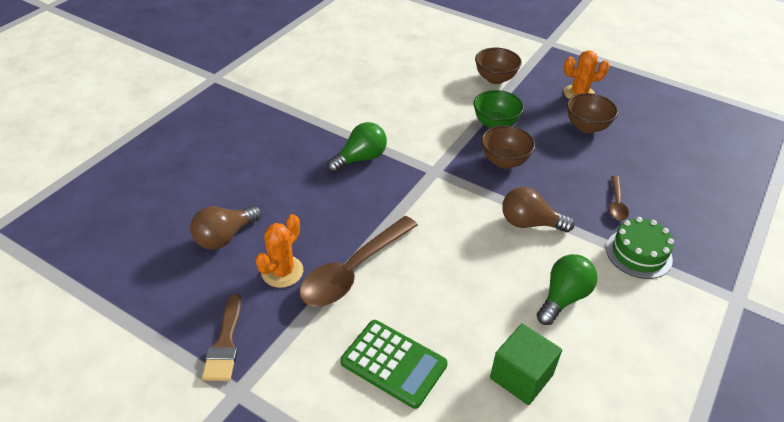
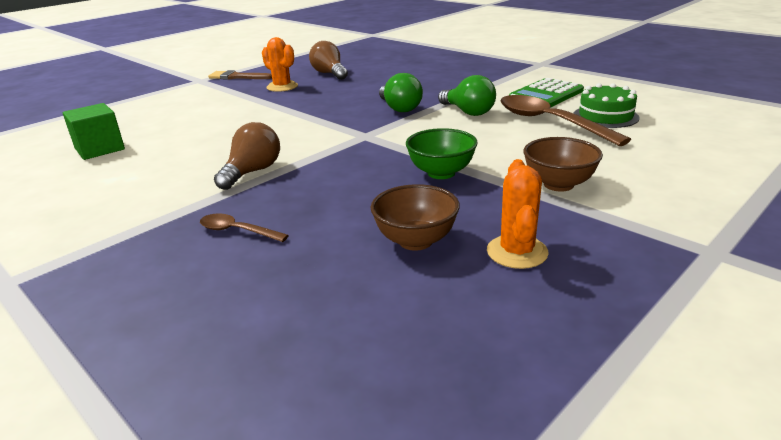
camera: 105 degrees right, 15 degrees down
(353, 270) = (263, 104): brown spoon -> brown spoon (550, 122)
(393, 363) = (167, 113): green calculator -> green calculator (546, 95)
(504, 161) = (362, 170): brown bowl -> none
(563, 297) = (145, 175): green light bulb -> green light bulb (468, 112)
(638, 253) = (147, 228): green cake -> green cake (605, 116)

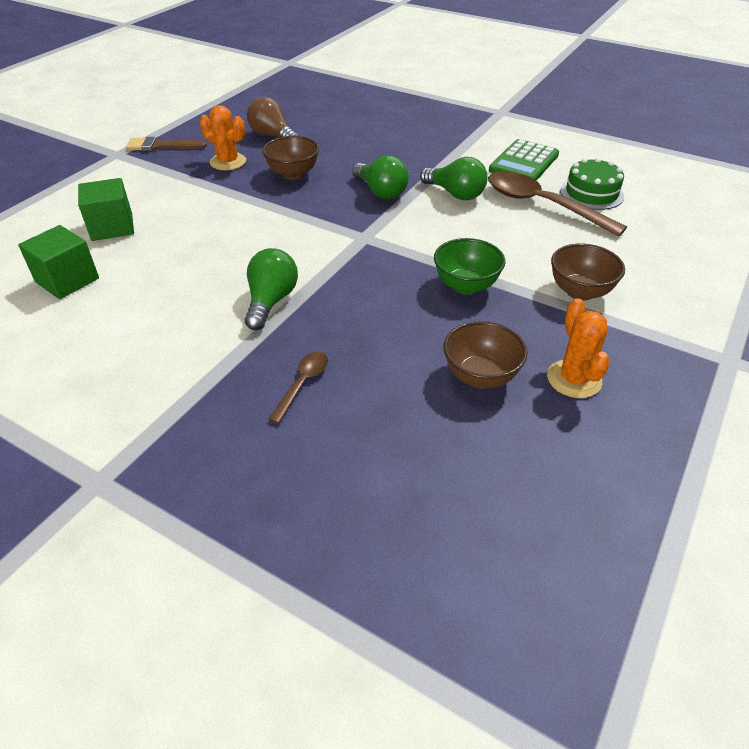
camera: 15 degrees left, 15 degrees up
(161, 120) = (112, 227): none -> green cube
(237, 231) = (302, 384): brown spoon -> brown spoon turned 105 degrees clockwise
(252, 172) = (271, 301): brown light bulb -> green light bulb
(330, 95) = (293, 174): none -> brown bowl

